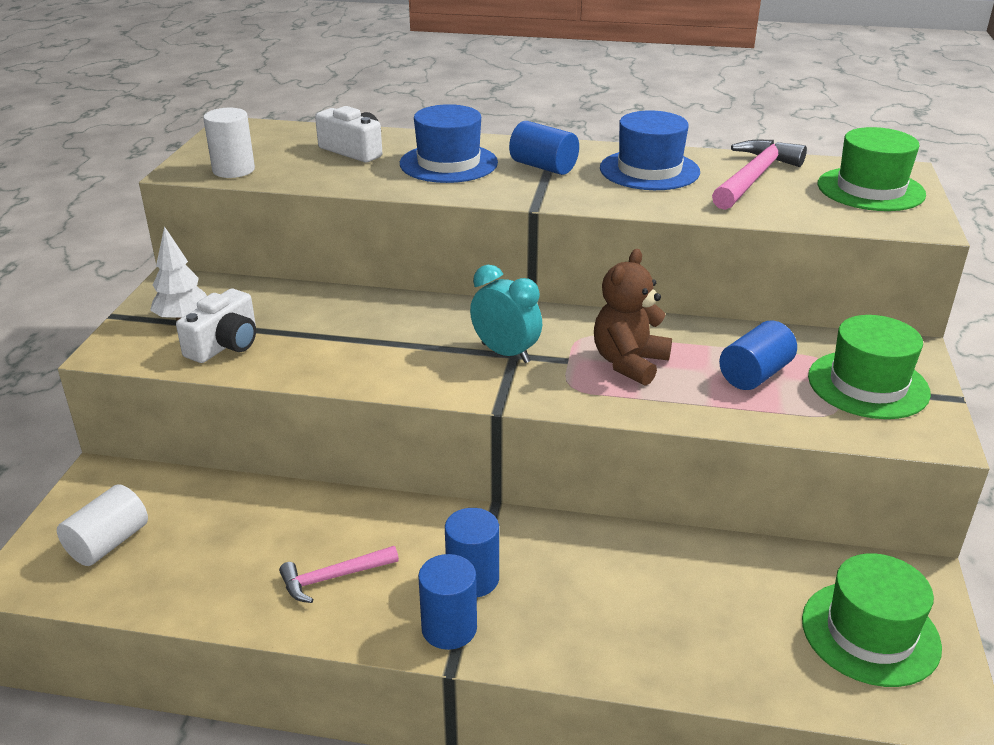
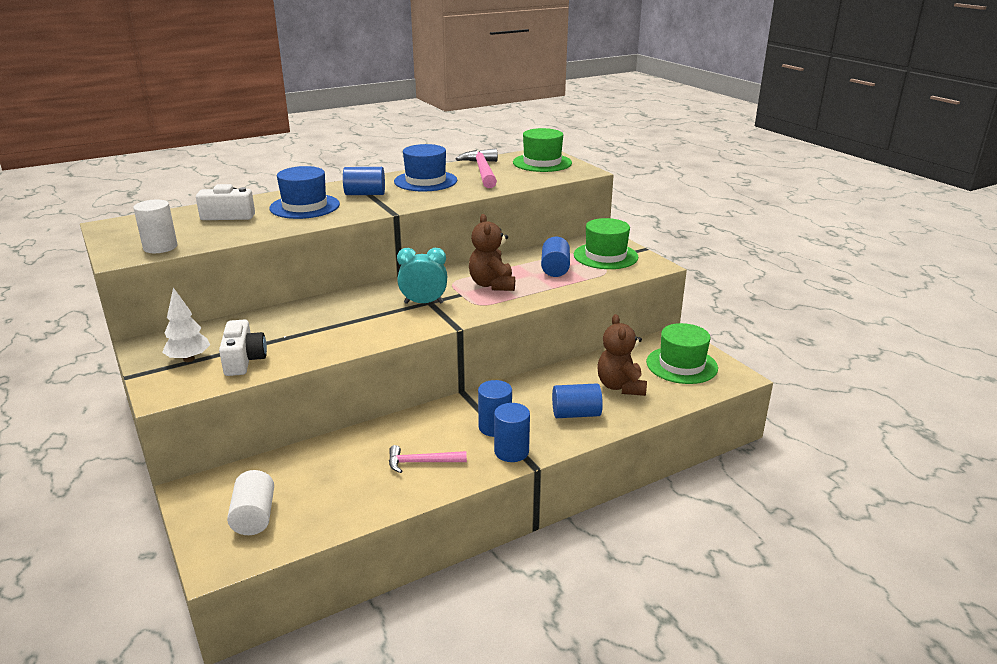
camera: 40 degrees left, 5 degrees down
(333, 577) = (421, 462): pink hammer -> pink hammer turned 60 degrees clockwise
(601, 622) = (576, 414): none -> blue cylinder
(721, 615) = (620, 386): none -> brown teddy bear

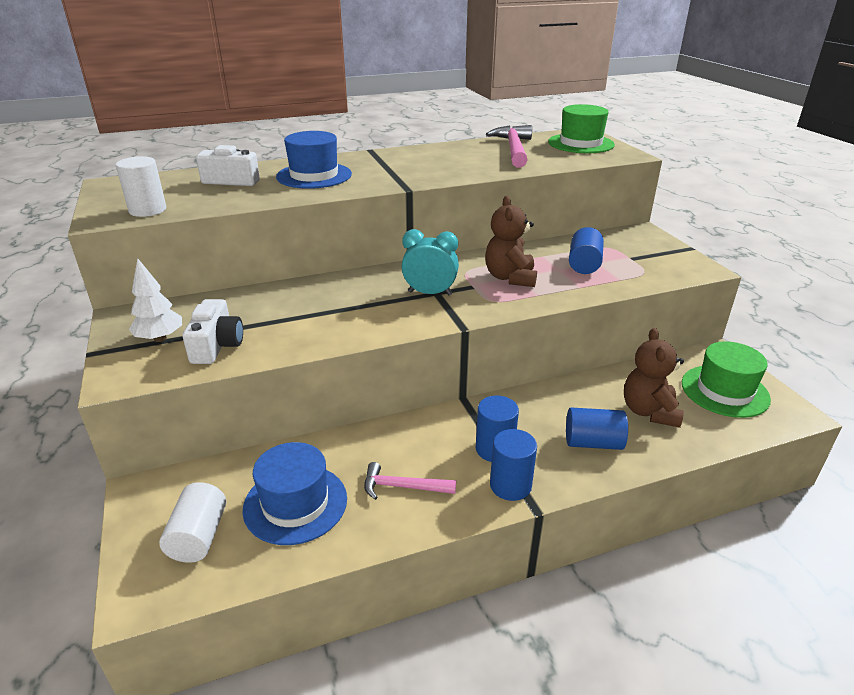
camera: 10 degrees right, 5 degrees up
(365, 194) = (381, 166): blue cylinder -> none
(425, 181) = (449, 156): blue hat -> blue hat (295, 503)
(605, 256) = (644, 253): green hat -> none

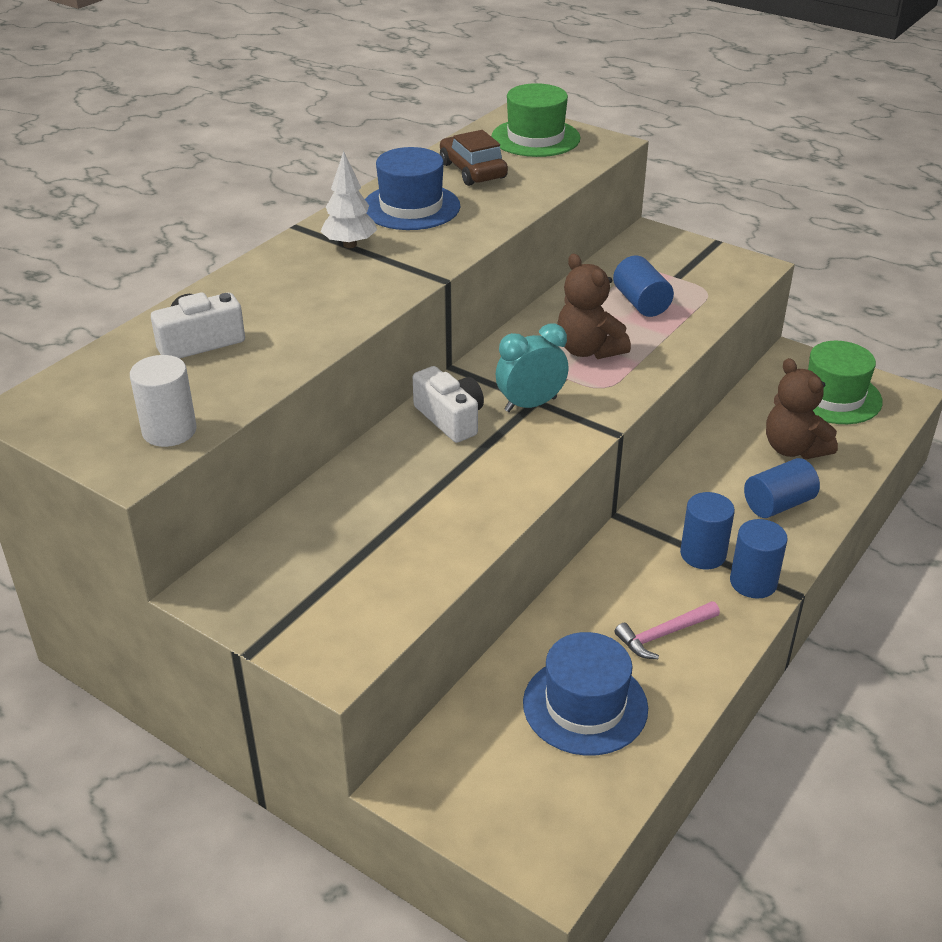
camera: 35 degrees left, 5 degrees up
(160, 338) = (306, 595): white tree -> white tree (350, 244)
(199, 536) = (533, 788): white cylinder -> none
(217, 346) = (388, 572): white camera -> white camera (450, 418)
(314, 175) = (295, 296): blue hat -> blue hat (411, 207)
(514, 149) = (473, 171): pink hammer -> brown car

